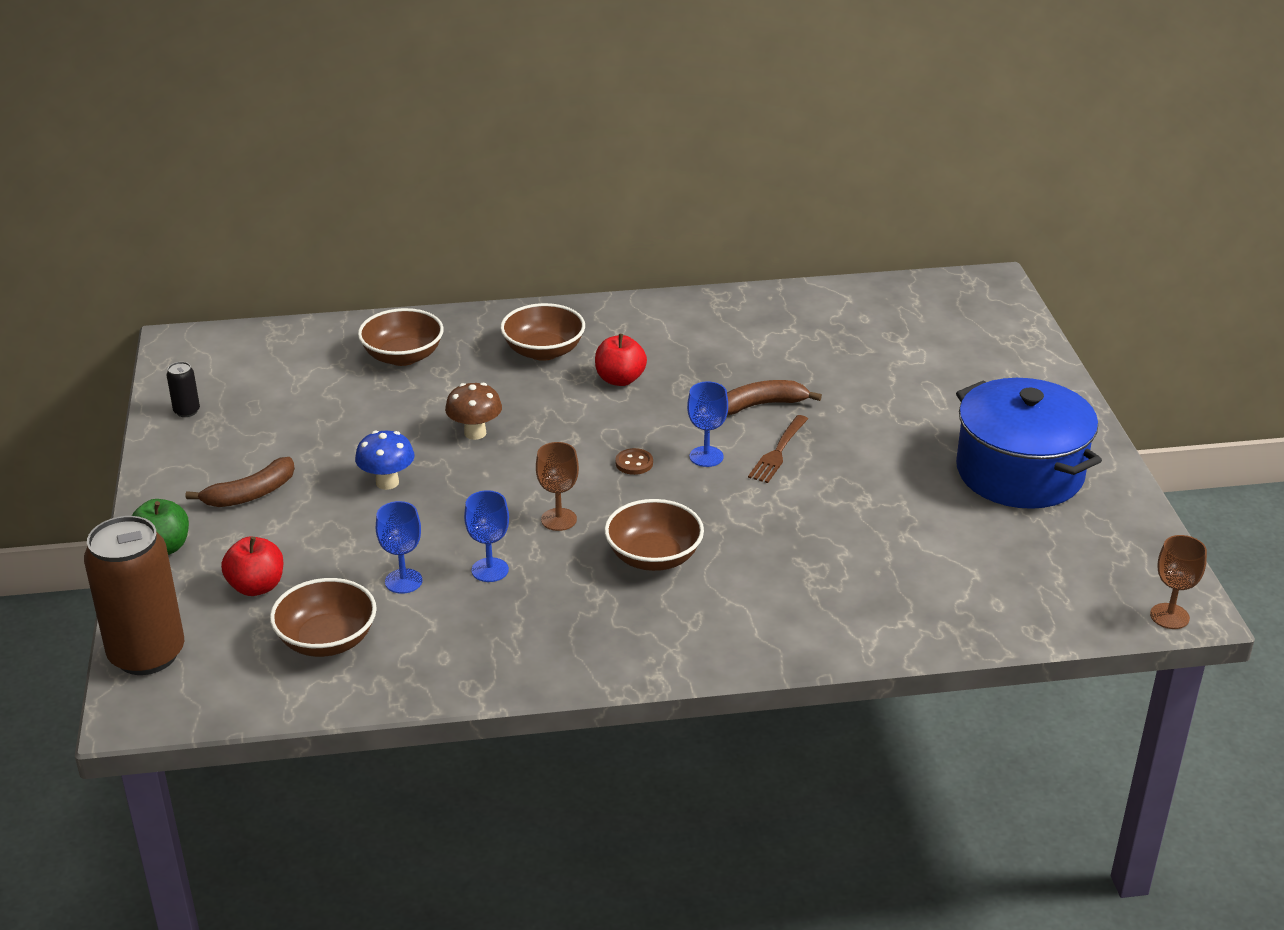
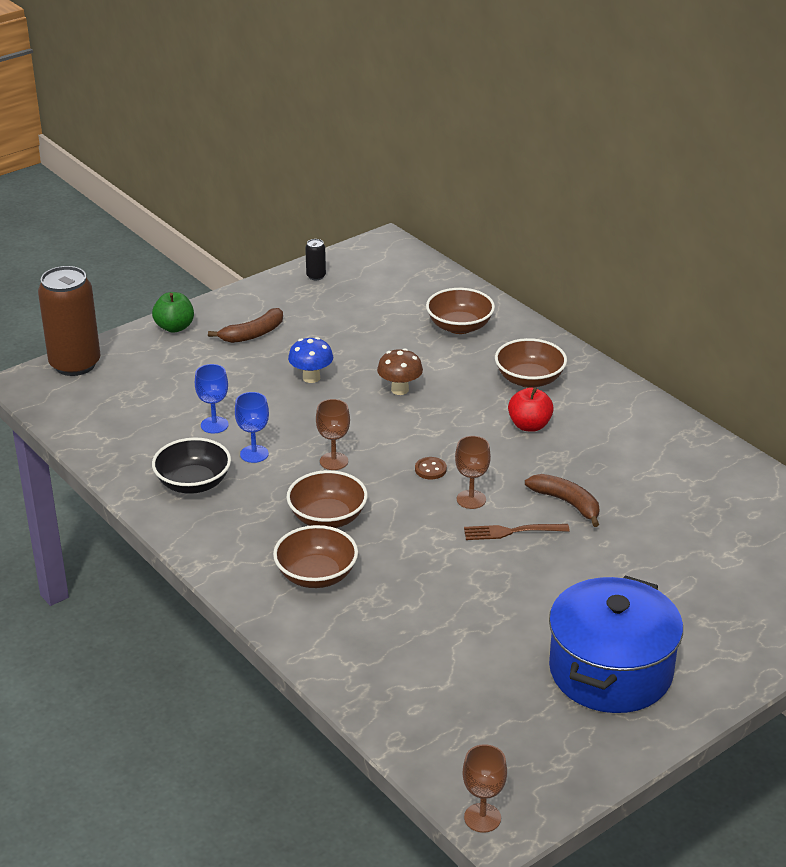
camera: 60 degrees right, 0 degrees up
(250, 494) = (253, 334): brown banana -> brown banana turned 60 degrees counterclockwise
(256, 587) = (165, 374): red apple -> none
(327, 640) = (134, 420): brown bowl -> brown bowl (316, 575)
(501, 633) = (193, 483): none -> black bowl
(706, 456) = (471, 499): blue goblet -> brown goblet

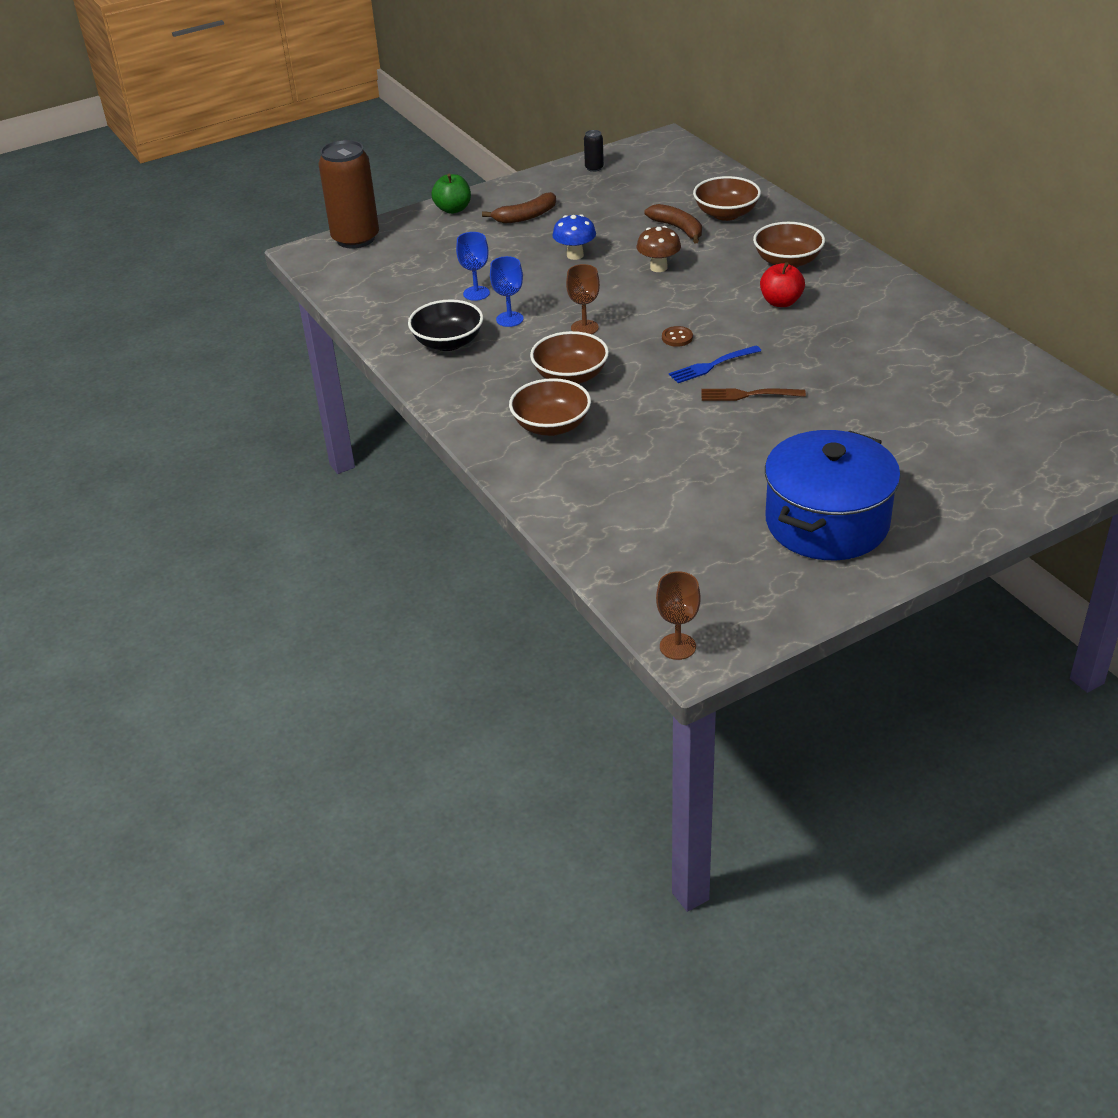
camera: 10 degrees right, 5 degrees up
(471, 499) = (712, 365): brown goblet -> blue fork
(567, 503) = (807, 371): brown banana -> brown banana (678, 229)

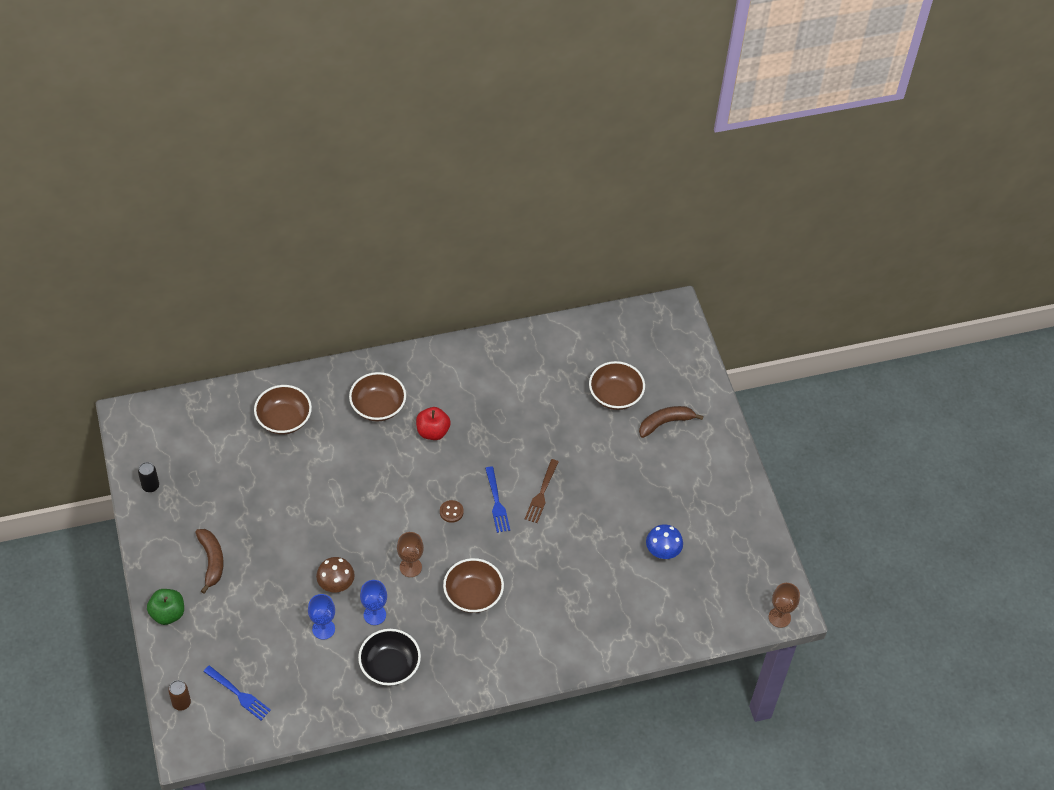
camera: 80 degrees left, 15 degrees up
(355, 239) = (181, 703): brown can -> brown can, size x0.41
(377, 265) = (238, 694): none -> blue fork
(551, 426) = (531, 624): brown bowl -> brown bowl (615, 395)
(575, 255) = (297, 543): blue mushroom -> blue mushroom (662, 552)
(658, 267) = (345, 492): brown mushroom -> brown mushroom (336, 585)
(678, 229) = (291, 459): brown banana -> brown banana (665, 423)
(827, 522) = (693, 500): blue pot -> none

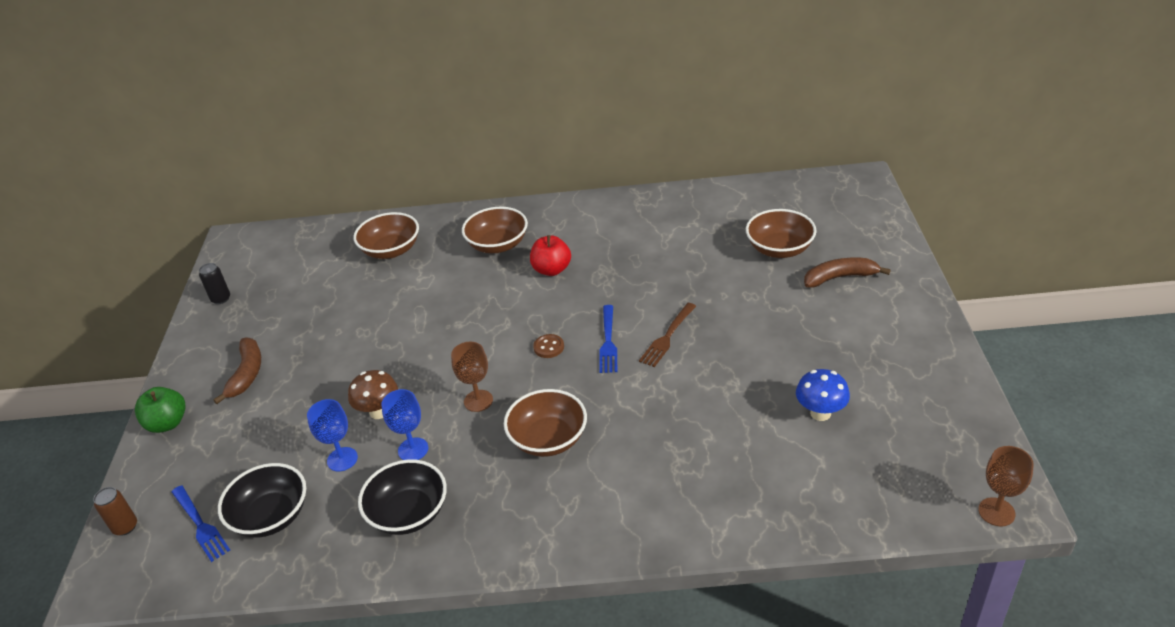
camera: 20 degrees right, 15 degrees down
(289, 681) = (271, 516): none -> black bowl

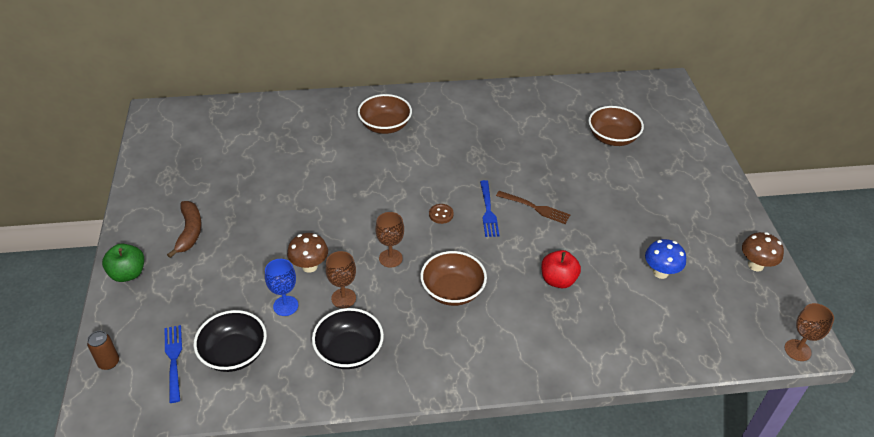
camera: 10 degrees left, 5 degrees up
(200, 524) = (174, 360): blue fork -> blue fork turned 150 degrees counterclockwise
(221, 299) = (154, 165): black can -> none
(391, 250) = (295, 127): brown bowl -> none
(413, 449) = (343, 298): blue goblet -> brown goblet
(552, 270) = (433, 149): red apple -> red apple (558, 280)
(667, 336) = (535, 208): brown fork -> brown fork turned 90 degrees counterclockwise
(840, 277) = (661, 163): brown banana -> none
(950, 402) = (755, 265): none -> brown mushroom

